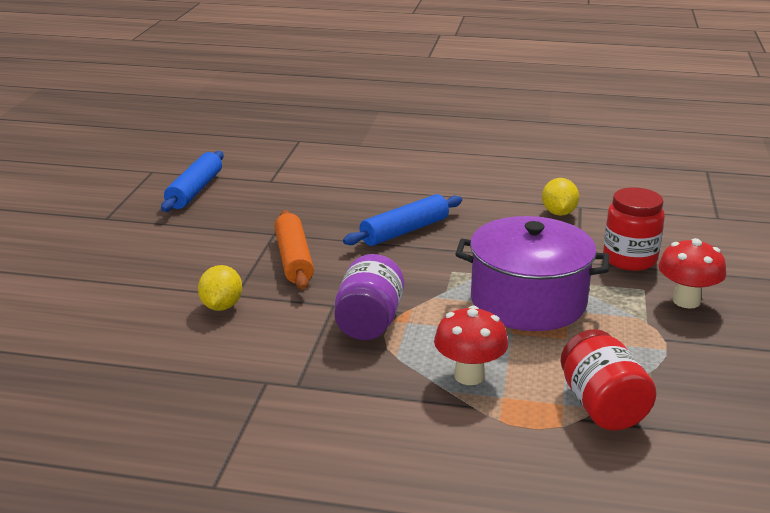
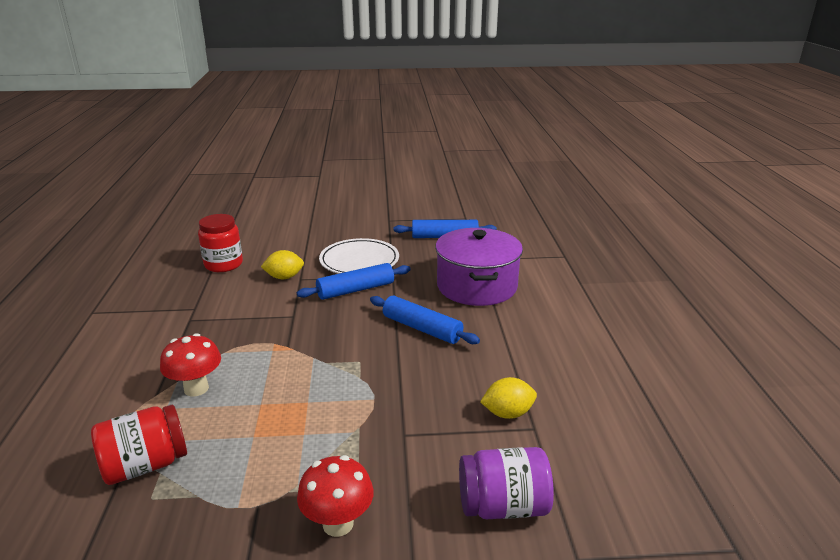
camera: 75 degrees right, 0 degrees up
(216, 250) = (359, 261): none -> white plate
(293, 259) = (356, 290): orange rolling pin -> blue rolling pin
(369, 322) = (270, 334): purple jar -> purple jar (503, 506)
(528, 301) = (315, 408): purple pot -> purple pot (476, 286)
(629, 259) = (421, 473): red jar -> red jar (223, 264)

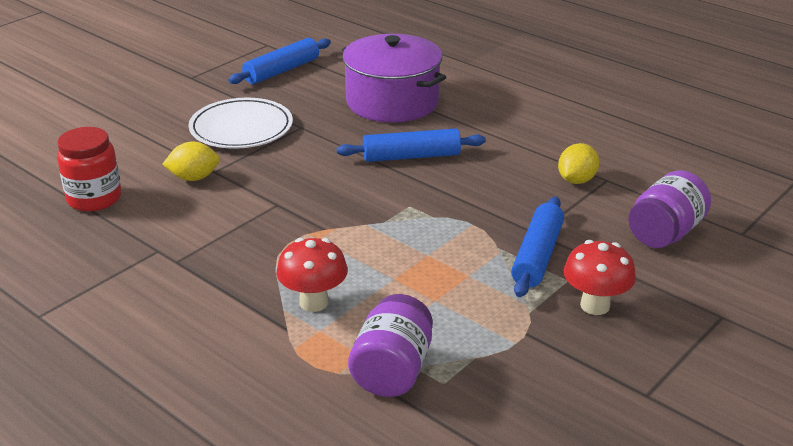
camera: 45 degrees left, 5 degrees up
(145, 465) = (392, 370): red jar -> purple jar
(284, 277) = (194, 178): yellow lemon -> yellow lemon turned 45 degrees clockwise
(356, 290) = (291, 154): blue rolling pin -> blue rolling pin (537, 256)

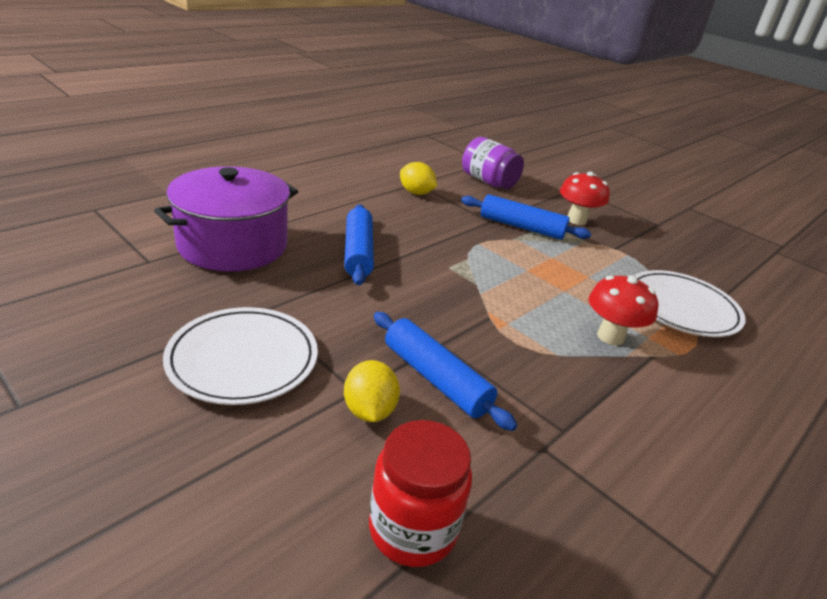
camera: 90 degrees left, 0 degrees up
(282, 71) = (79, 310): blue rolling pin -> blue rolling pin (436, 379)
(392, 370) = (681, 308): purple jar -> white plate

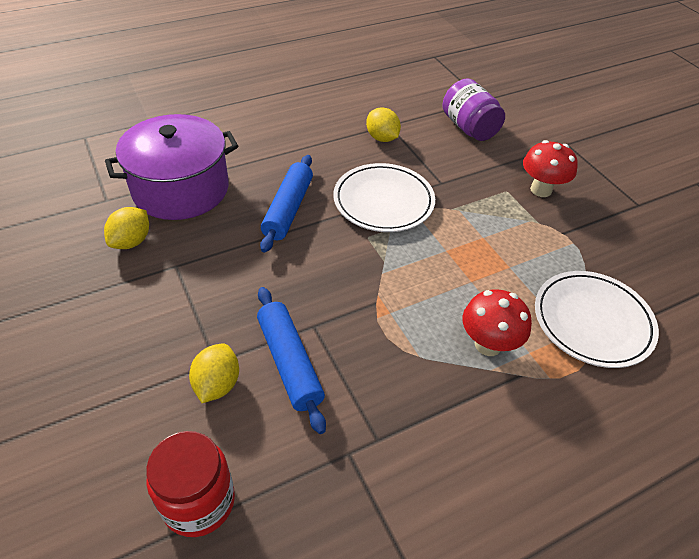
camera: 20 degrees right, 15 degrees up
(199, 294) = (131, 241): none -> yellow lemon
(243, 359) = (139, 314): white plate -> white plate (383, 201)
(521, 227) = (472, 193): blue rolling pin -> none

